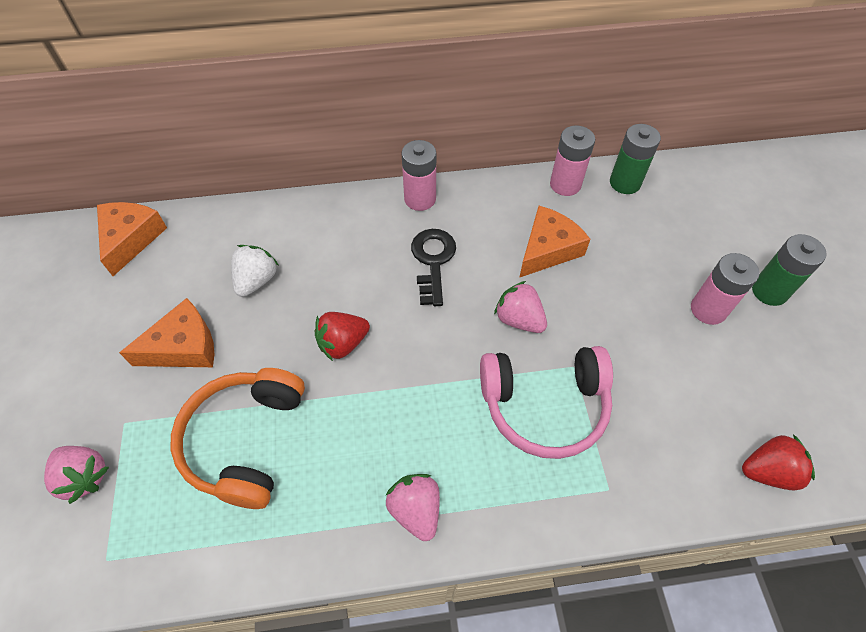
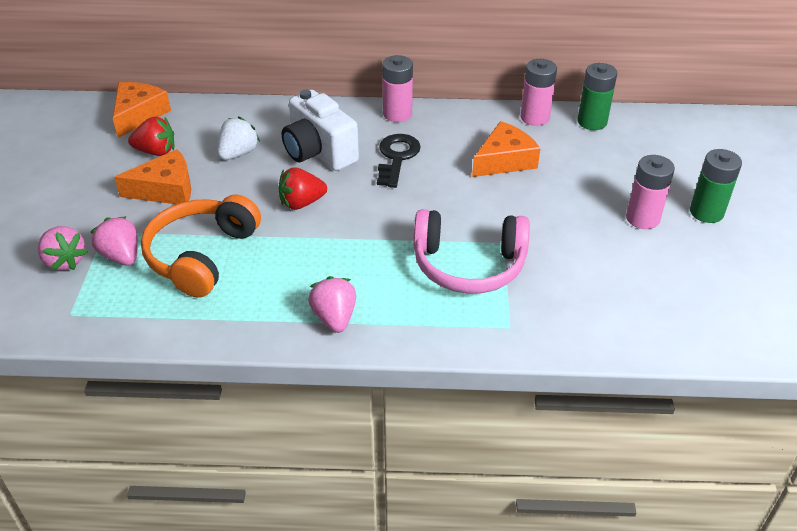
camera: 10 degrees right, 15 degrees down
(346, 266) = (319, 152): none -> white camera
(519, 319) = (463, 205): pink strawberry -> pink strawberry (121, 256)
(768, 471) = (662, 334): red strawberry -> red strawberry (156, 151)

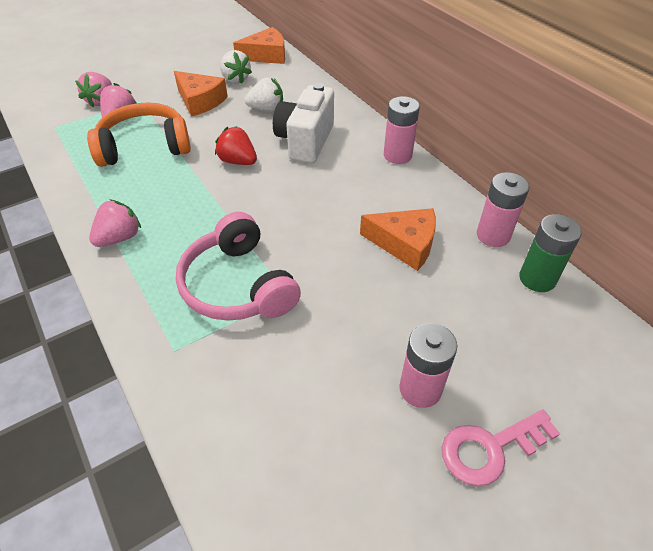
camera: 55 degrees right, 5 degrees up
(156, 151) = (235, 79): red strawberry -> white strawberry
(397, 157) = (340, 181): black key -> none
(706, 212) = (490, 448): green battery -> pink key

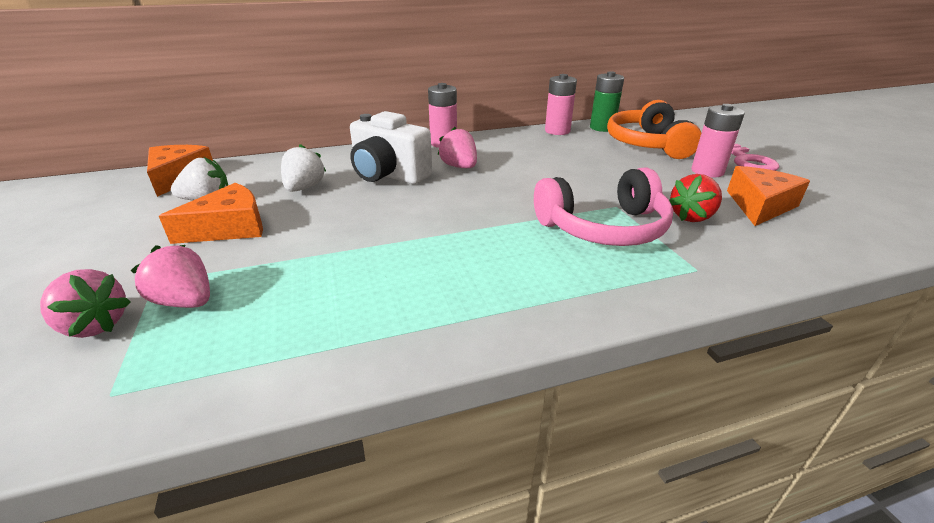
camera: 75 degrees left, 15 degrees down
(119, 238) = (506, 305): pink strawberry -> pink strawberry (459, 167)
(144, 147) = (300, 278): orange headphones -> orange headphones (647, 144)
(238, 161) = (395, 212): red strawberry -> red strawberry (691, 217)
(405, 244) = (560, 156): orange cheese -> orange cheese (759, 205)

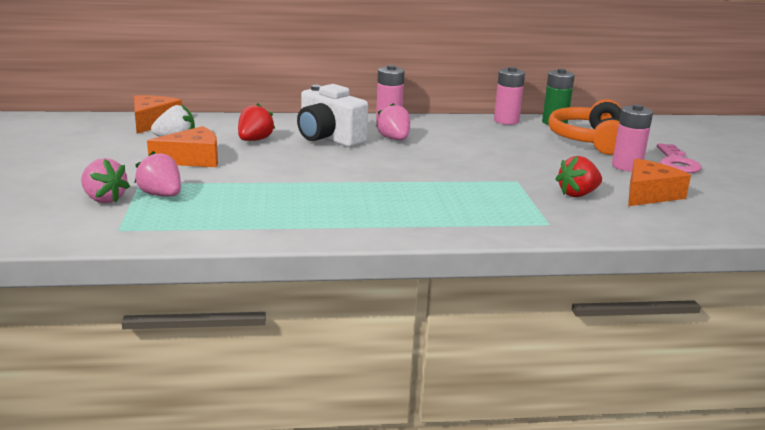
camera: 10 degrees right, 10 degrees down
(304, 188) = (254, 140): white strawberry -> red strawberry
(603, 228) = (493, 192): pink headphones -> none

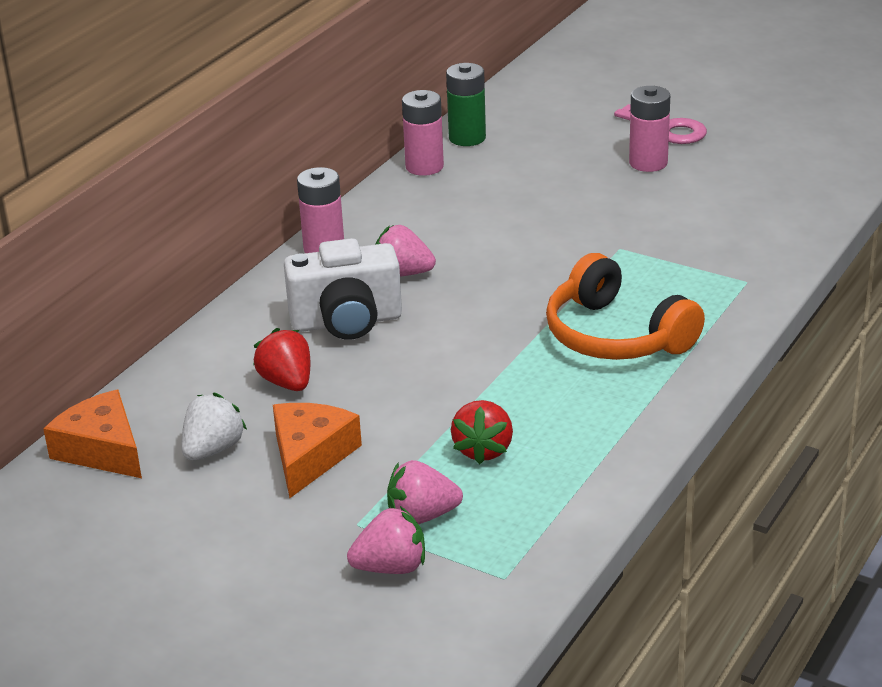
camera: 50 degrees left, 10 degrees up
(577, 194) = (692, 229): red strawberry -> red strawberry (483, 450)
(589, 140) = (549, 146): orange headphones -> orange headphones (616, 336)
(649, 194) = (730, 189): orange cheese -> none

